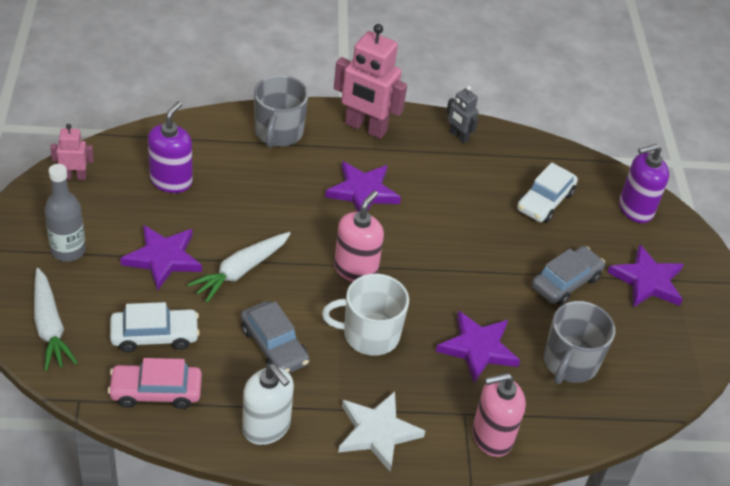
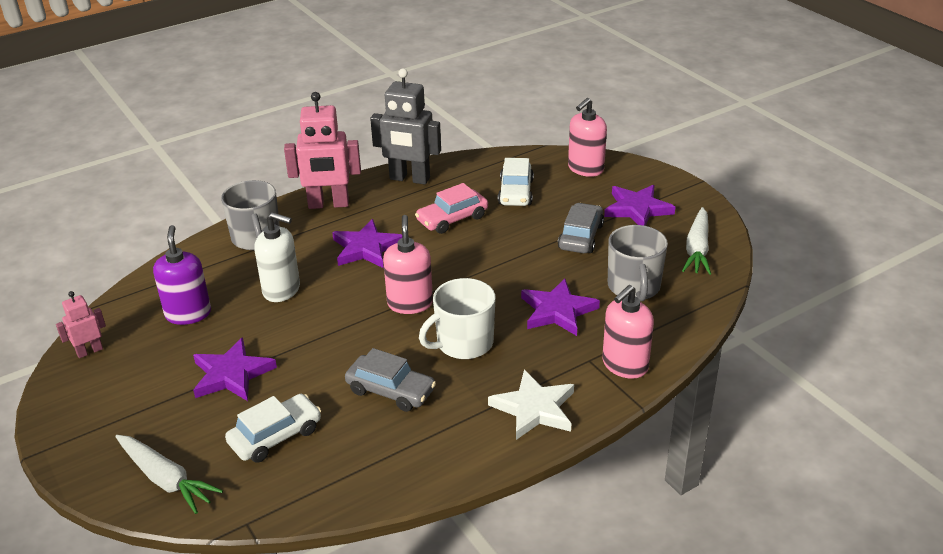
camera: 25 degrees left, 10 degrees down
(68, 250) = (133, 411): grey bottle -> none
(156, 392) = (315, 478): pink car -> pink car (452, 219)
(241, 271) = (312, 350): white carrot -> white carrot (697, 249)
(266, 427) = (439, 453): white soap dispenser -> white soap dispenser (282, 290)
(458, 136) = (409, 179): grey robot -> grey robot, size x1.95
(635, 209) = (585, 169): purple soap dispenser -> pink soap dispenser

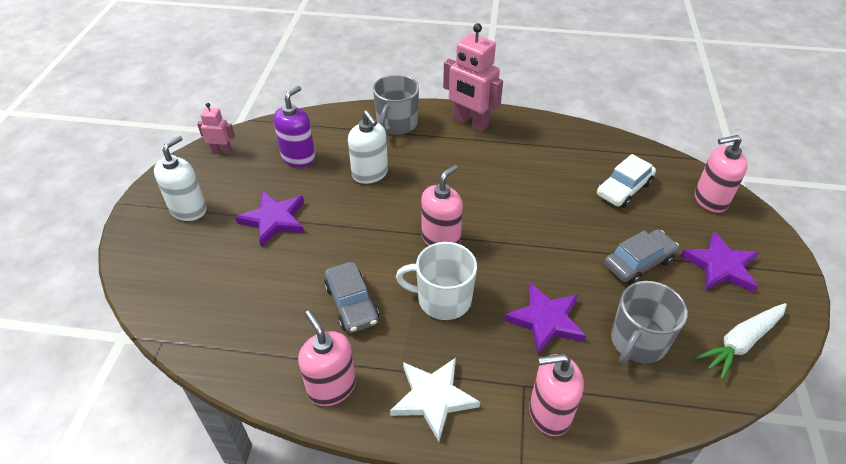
camera: 40 degrees right, 10 degrees up
(123, 417) = (188, 209): none -> white soap dispenser
(166, 479) = (160, 272): white carrot -> none
(275, 436) = (247, 286): white car -> none
(366, 248) = (459, 173): purple star -> none
(409, 179) = (550, 132): grey robot -> none
(447, 453) = (331, 387): none -> pink soap dispenser
(452, 219) = (547, 184): pink car -> none

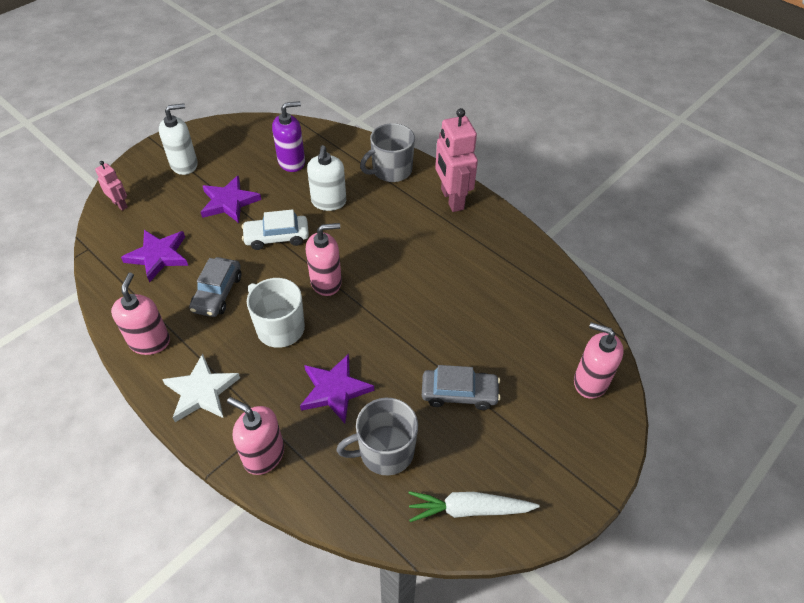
camera: 35 degrees right, 5 degrees up
(221, 150) = (246, 130): pink robot -> pink robot (120, 204)
(624, 189) = (520, 327): white car -> white car (277, 237)
(720, 266) = (528, 441): purple star -> purple star (158, 256)

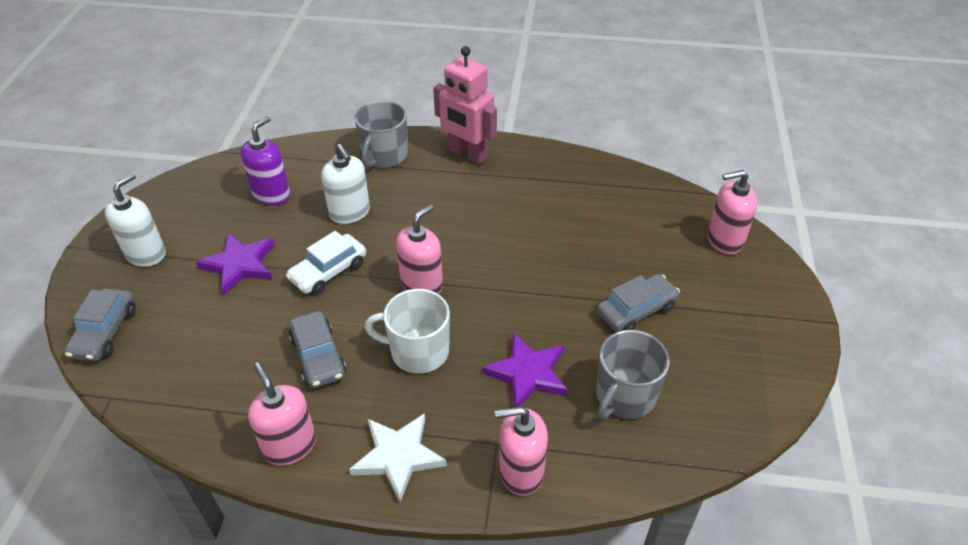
camera: 35 degrees left, 5 degrees down
(120, 204) = (105, 332): pink robot -> grey car
(158, 256) = (210, 358): purple star -> none
(469, 509) = (736, 396): white carrot -> none

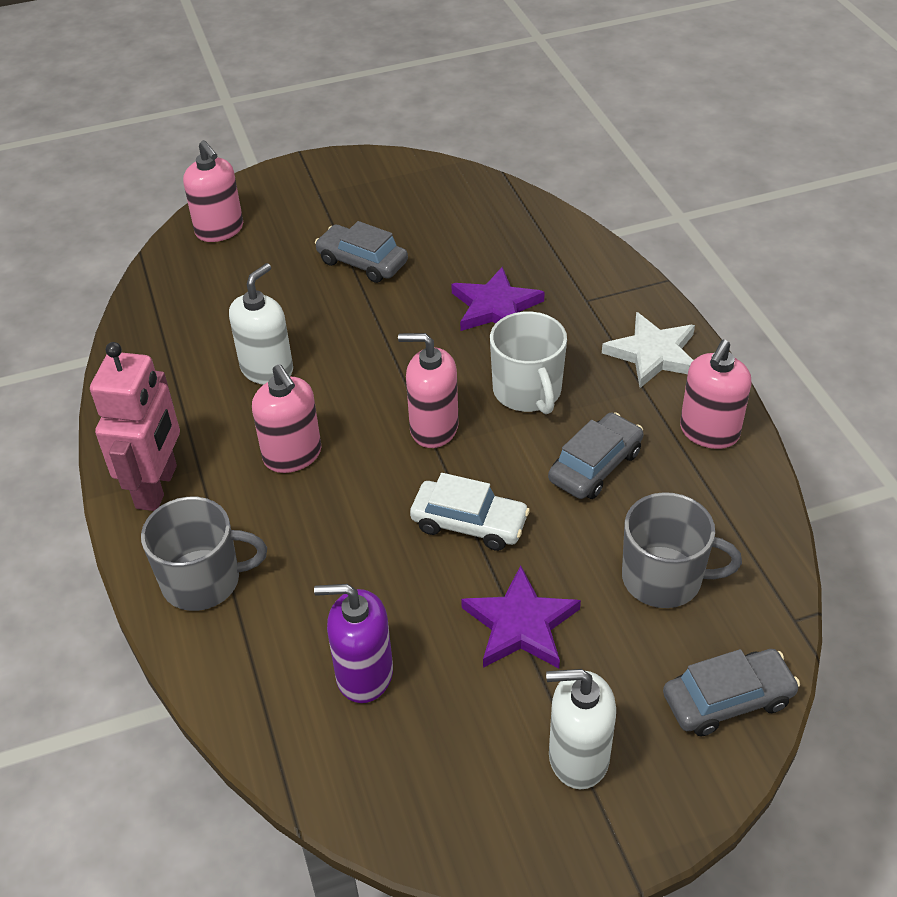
camera: 115 degrees left, 0 degrees up
(350, 213) = (350, 557): white soap dispenser -> white soap dispenser (267, 369)
(520, 472) = (602, 277): pink soap dispenser -> pink soap dispenser (292, 455)
(624, 396) = (474, 243): grey mug -> grey mug (664, 578)

